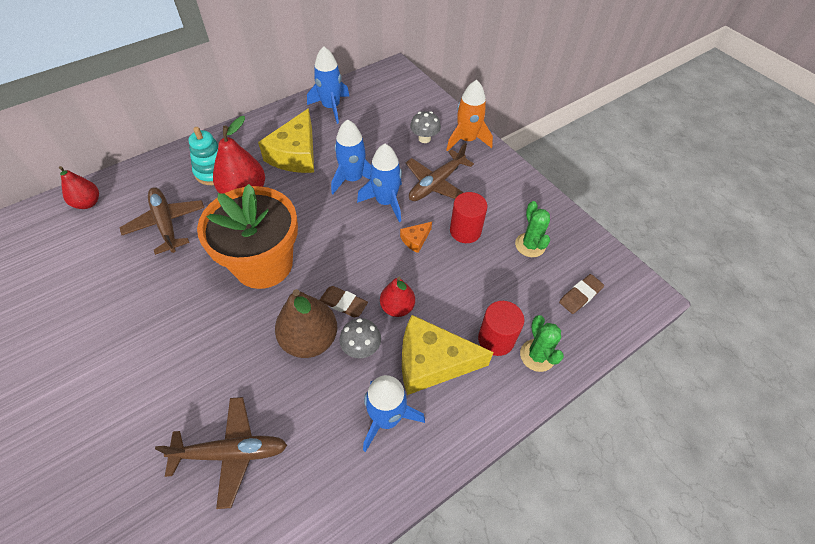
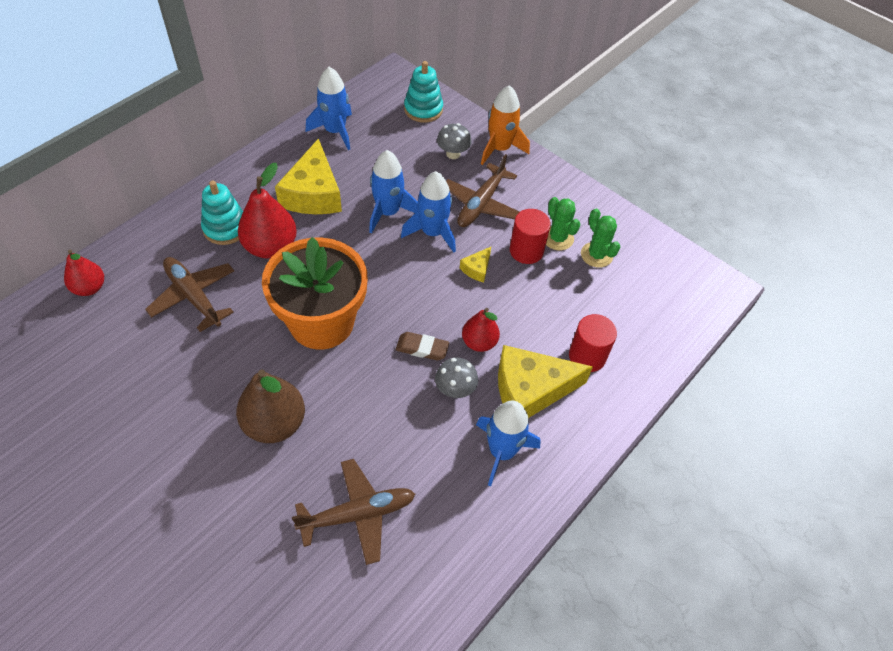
camera: 15 degrees left, 0 degrees up
(310, 339) = (399, 391): brown pear -> brown pear (274, 423)
(410, 99) = (423, 109): none -> turquoise stacking toy
(415, 240) = (477, 269): orange cheese -> yellow cheese
(537, 355) = (631, 364): green cactus -> green cactus (557, 238)
(580, 295) = (658, 298): brown eraser -> none

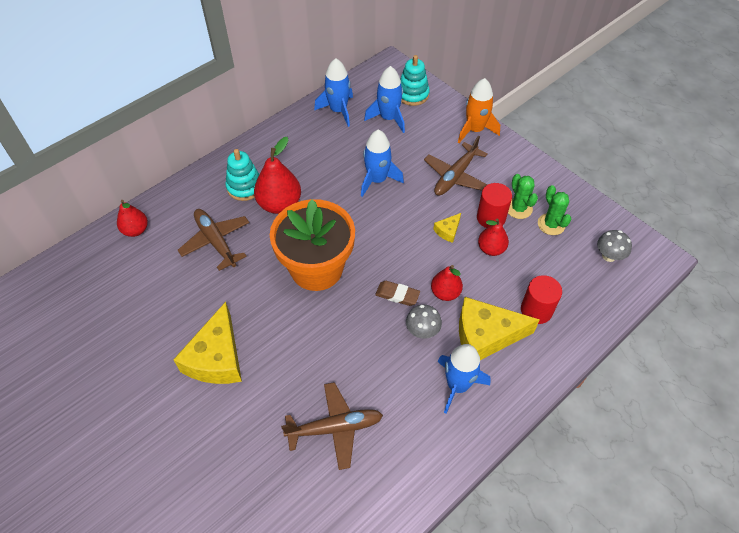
camera: 10 degrees right, 0 degrees up
(274, 423) = (273, 349): brown pear -> none
(313, 193) = (317, 161): yellow cheese -> yellow cheese (217, 357)
(432, 233) = (413, 199): blue rocket -> blue rocket (388, 118)
(453, 154) = (435, 133): grey mushroom -> grey mushroom (609, 256)
(529, 287) = (491, 249): none -> red pear

